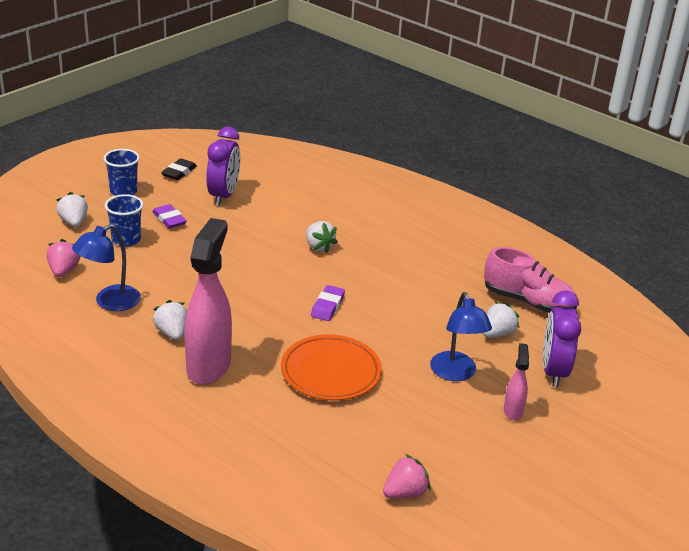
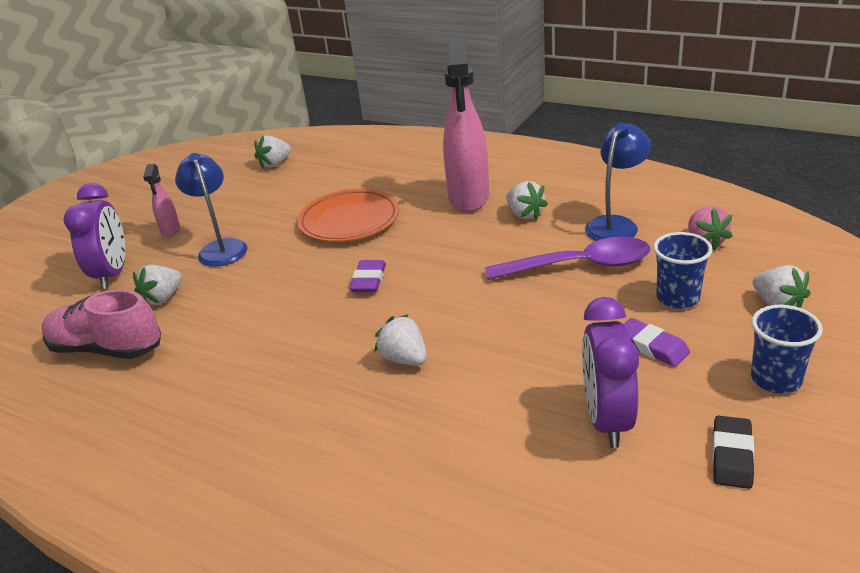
camera: 175 degrees right, 0 degrees up
(167, 276) = (579, 266): none -> purple spoon
(405, 493) = (275, 164): pink strawberry -> white strawberry

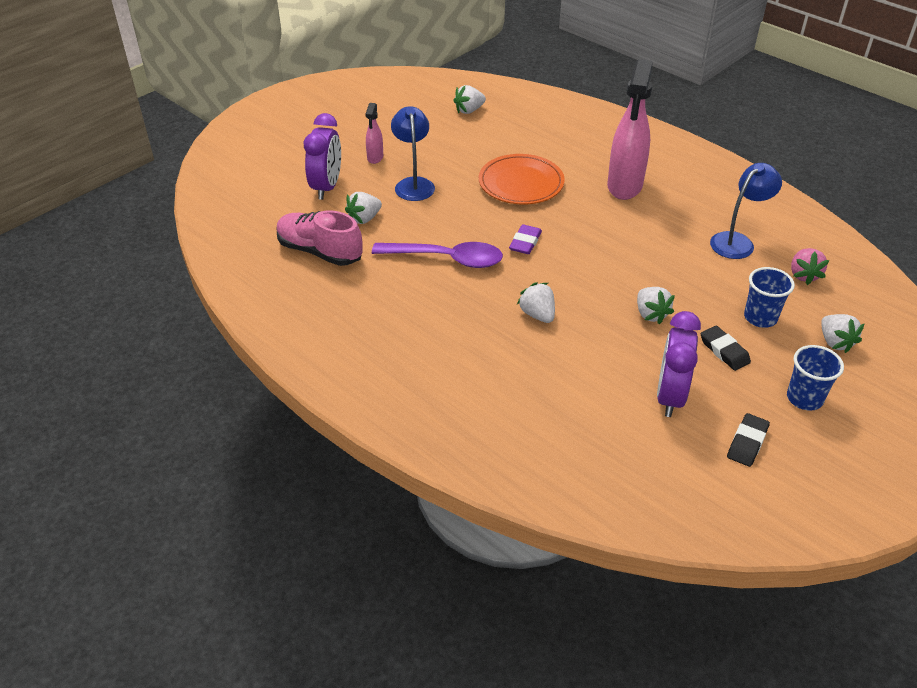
camera: 10 degrees right, 10 degrees up
(525, 214) = (666, 213): white strawberry -> white strawberry (651, 314)
(579, 266) = (694, 271): purple spoon -> purple spoon (447, 259)
(652, 346) = (724, 351): purple eraser -> black eraser

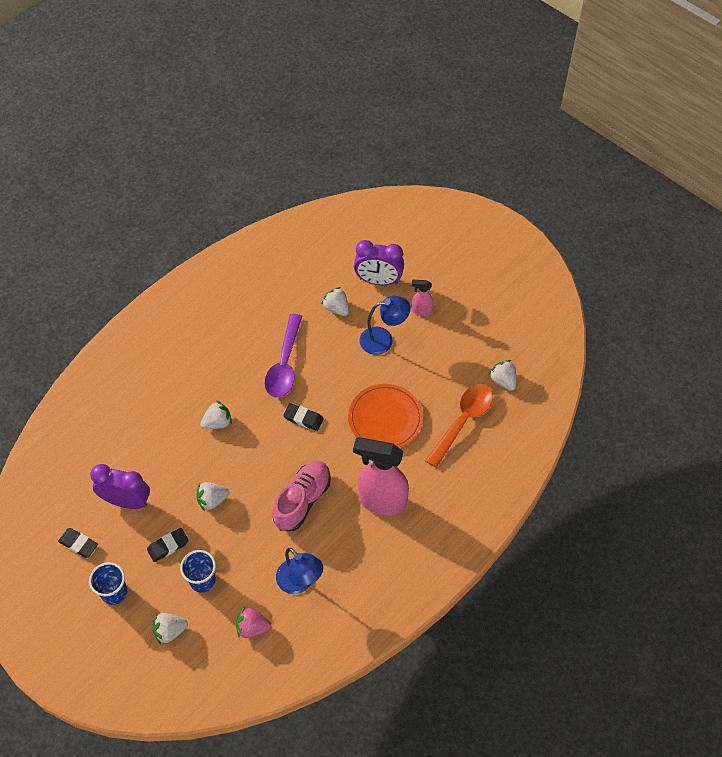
camera: 90 degrees right, 15 degrees up
(320, 251) = (296, 283): pink shoe -> pink shoe (302, 500)
(520, 135) = (463, 421): none -> orange spoon
(525, 242) = (303, 418): purple eraser -> black eraser

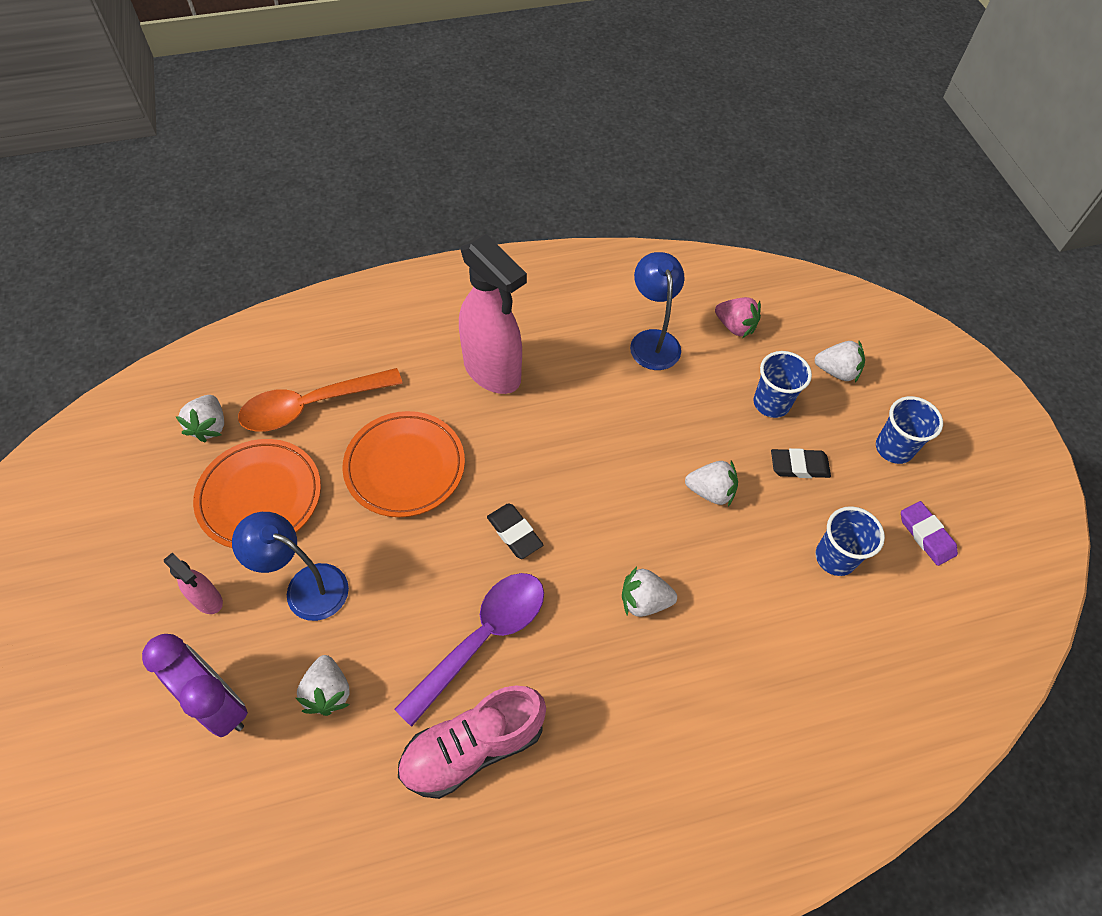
camera: 150 degrees left, 0 degrees up
(78, 544) = (926, 535): black eraser -> purple eraser
(127, 501) = (835, 557): purple clock -> blue cup
(302, 500) = (590, 426): pink shoe -> pink shoe (473, 747)
(443, 364) = (260, 496): none -> orange plate

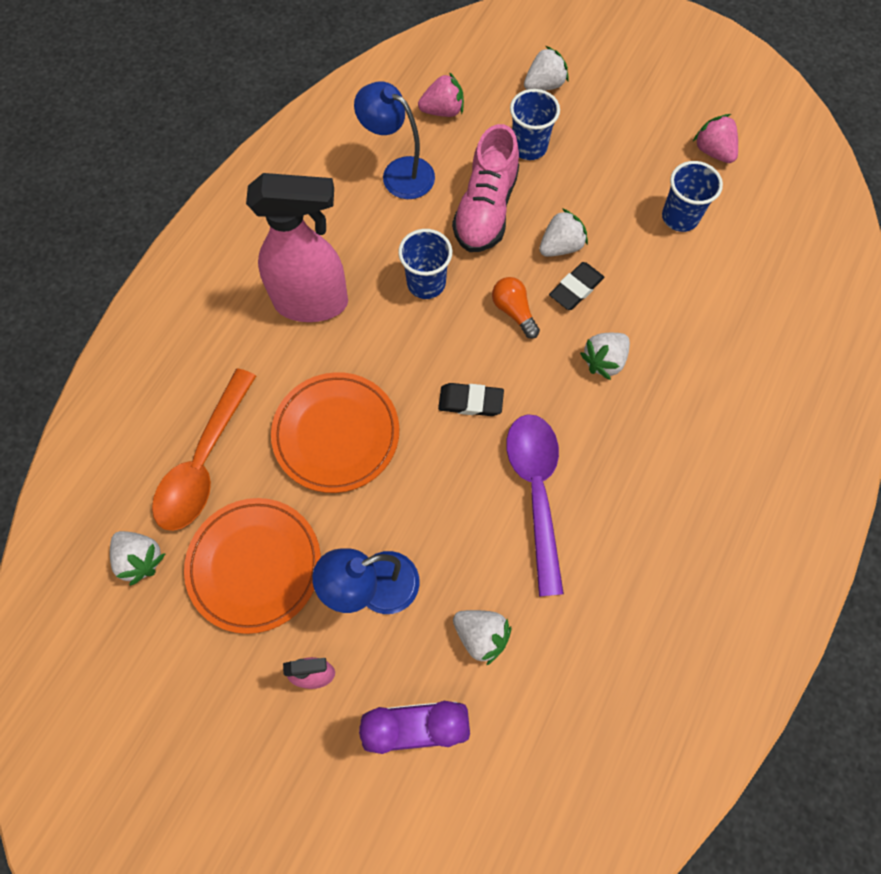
camera: 45 degrees left, 10 degrees up
(473, 747) = (613, 563): pink shoe -> pink shoe (485, 209)
(620, 503) = (514, 311): none -> orange light bulb
(799, 466) = (594, 175): black eraser -> black eraser (576, 288)
(894, 448) = (635, 109): blue cup -> blue cup (426, 283)
(926, 535) = (713, 151): purple eraser -> pink strawberry

